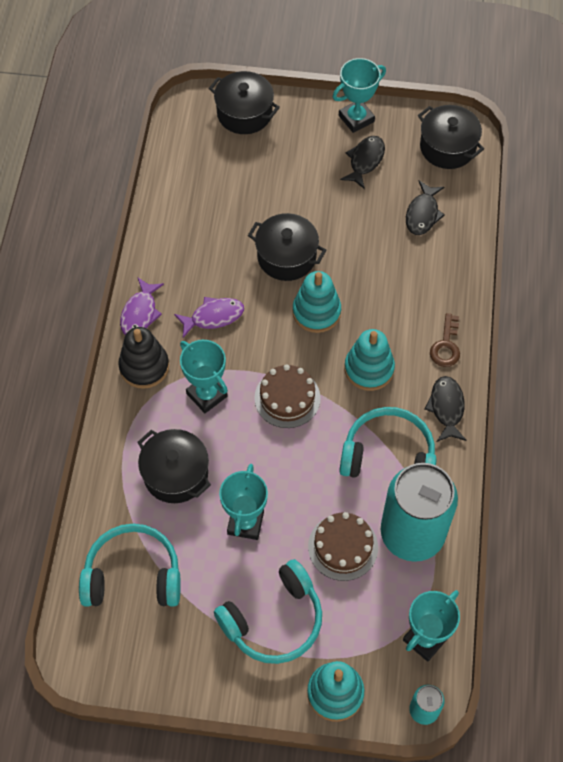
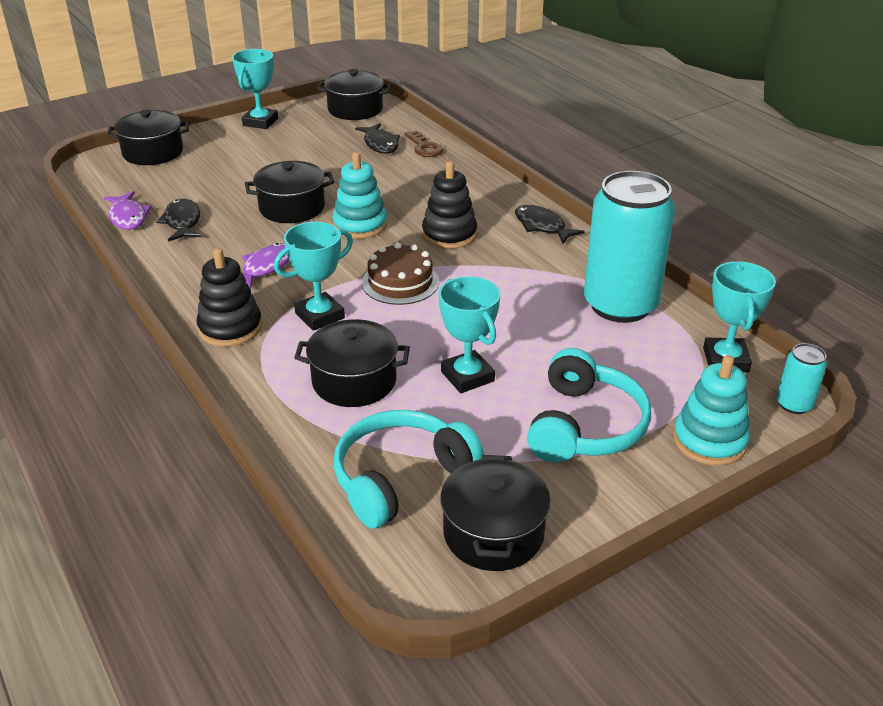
camera: 40 degrees left, 25 degrees down
(140, 313) = (184, 297): purple fish -> purple fish (128, 217)
(144, 655) = (493, 533): none -> black pot
(207, 395) = (320, 316): turquoise trophy -> turquoise trophy turned 45 degrees counterclockwise
(343, 547) = (576, 343): brown cake -> none
(365, 161) = (296, 138): black fish -> black fish (182, 222)
(369, 369) = (449, 235): turquoise stacking toy -> black stacking toy
(388, 456) = (535, 273): turquoise headphones -> none
(446, 346) = (494, 197): brown key -> brown key (424, 147)

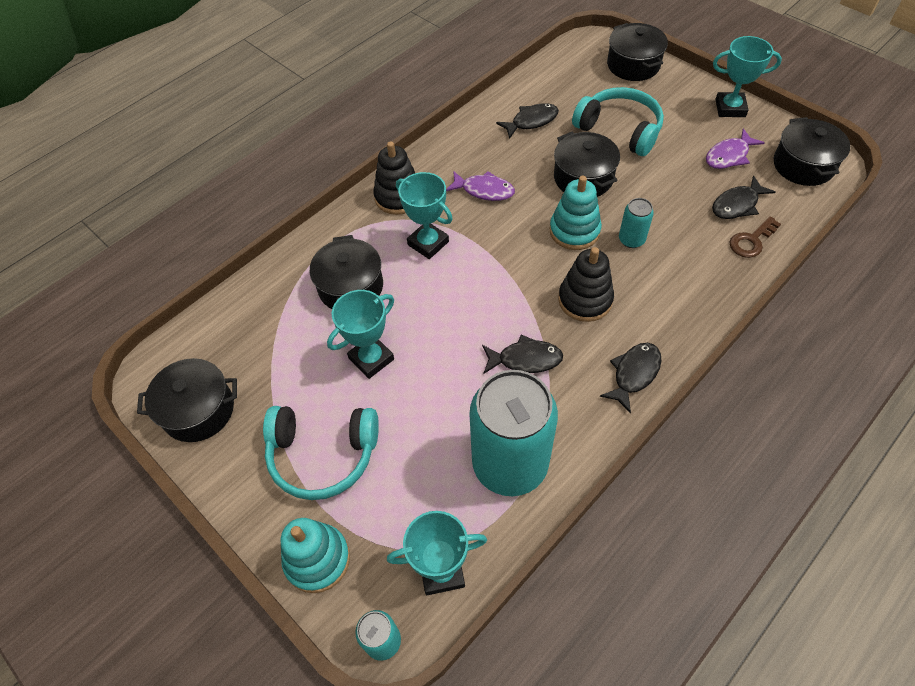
camera: 80 degrees right, 20 degrees up
(128, 217) = (526, 90): purple fish -> purple fish (729, 156)
(390, 199) = (631, 240): none -> turquoise can
(400, 282) = (492, 282): brown cake -> none
(401, 478) = (249, 342): turquoise headphones -> turquoise headphones (619, 130)
(506, 278) = (525, 359): none -> black fish

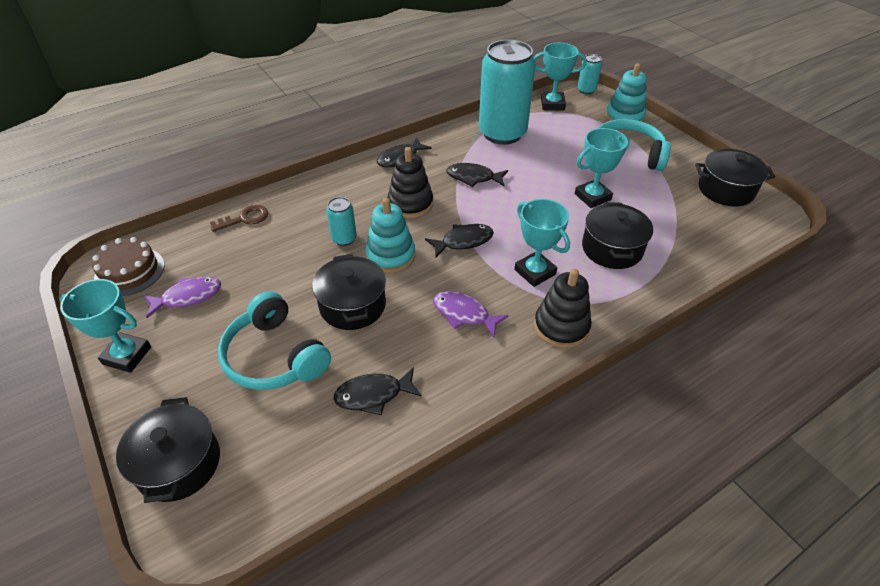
camera: 170 degrees left, 10 degrees down
(737, 205) = (227, 249): black fish -> black fish (463, 241)
(803, 165) = (129, 271): black pot -> brown cake

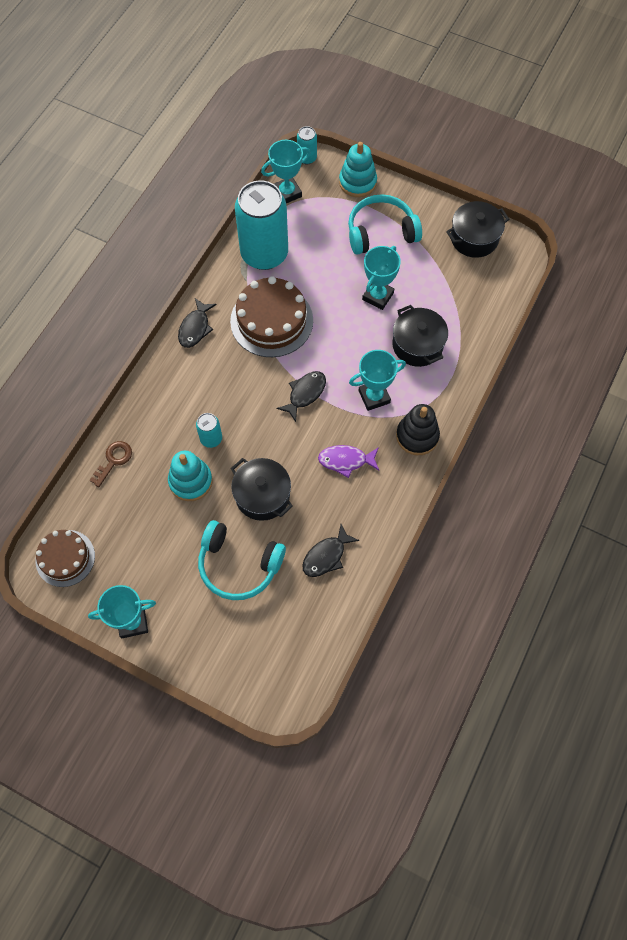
camera: 30 degrees left, 20 degrees up
(179, 463) = (238, 669): black pot -> none
(188, 297) = (133, 554): purple fish -> none
(390, 256) = (259, 436): turquoise stacking toy -> turquoise stacking toy (190, 481)
(410, 204) = (239, 376): black stacking toy -> none
(473, 177) = (271, 321): black fish -> brown cake
(535, 272) = (374, 396): turquoise trophy -> turquoise trophy turned 45 degrees counterclockwise

